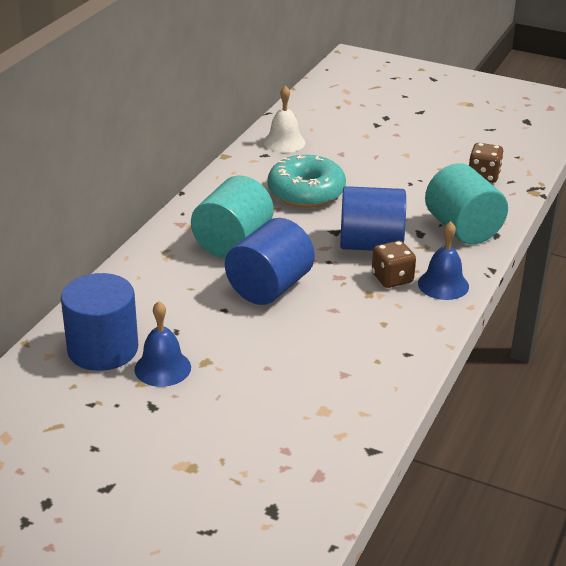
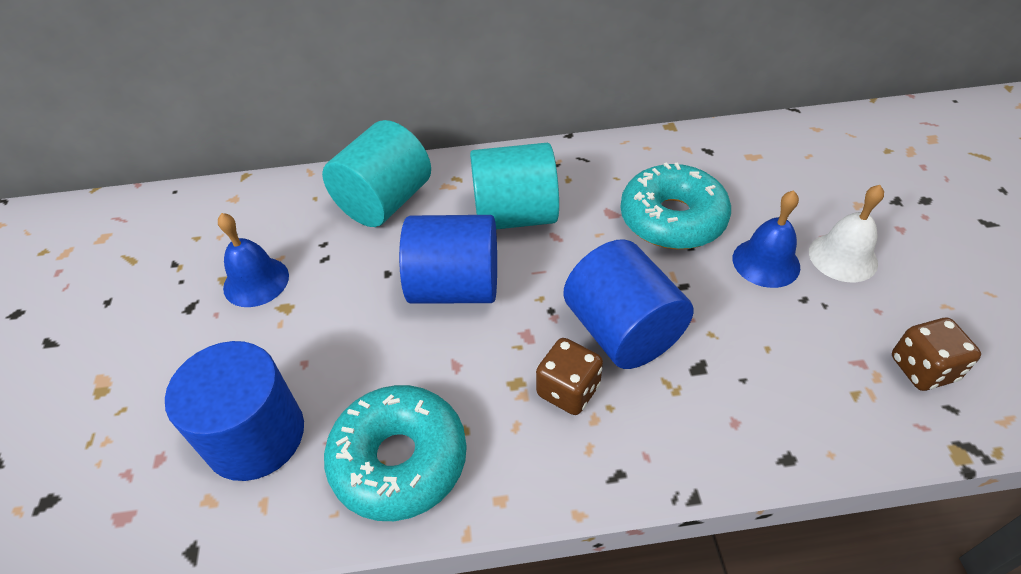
camera: 60 degrees right, 15 degrees up
(103, 349) = (263, 225): blue cylinder -> blue cylinder (255, 435)
(284, 142) = (752, 150): white bell -> white bell (843, 257)
(381, 353) = (399, 460): none -> turquoise donut
(443, 285) = (603, 454): blue bell -> blue bell (766, 262)
(462, 229) = (759, 411): turquoise cylinder -> turquoise cylinder (384, 202)

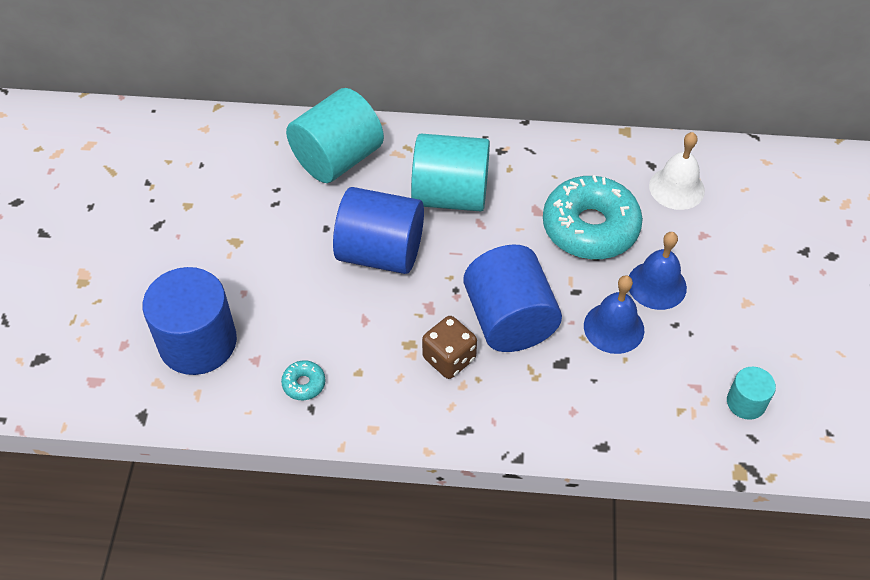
camera: 10 degrees right, 5 degrees up
(256, 281) = (214, 213): blue bell -> blue bell (614, 327)
(399, 460) = (304, 384): turquoise donut -> turquoise donut, size x0.40
(843, 257) = (727, 294): white bell -> white bell (676, 188)
(922, 369) = (746, 402): brown dice -> turquoise cylinder

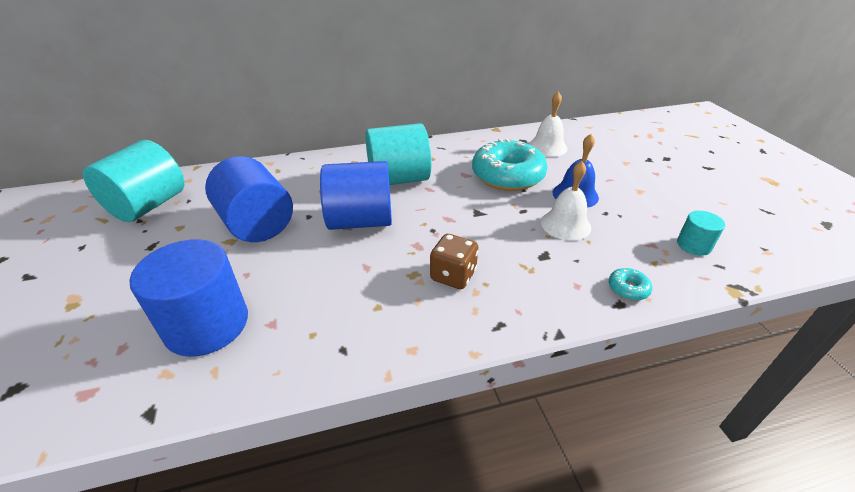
camera: 20 degrees left, 15 degrees down
(304, 384) = (328, 330): turquoise donut -> turquoise donut (628, 289)
(337, 159) = (303, 176): turquoise cylinder -> turquoise cylinder (148, 205)
(509, 320) = (486, 238): blue cylinder -> blue cylinder (257, 224)
(614, 327) = (565, 224): blue bell -> white bell

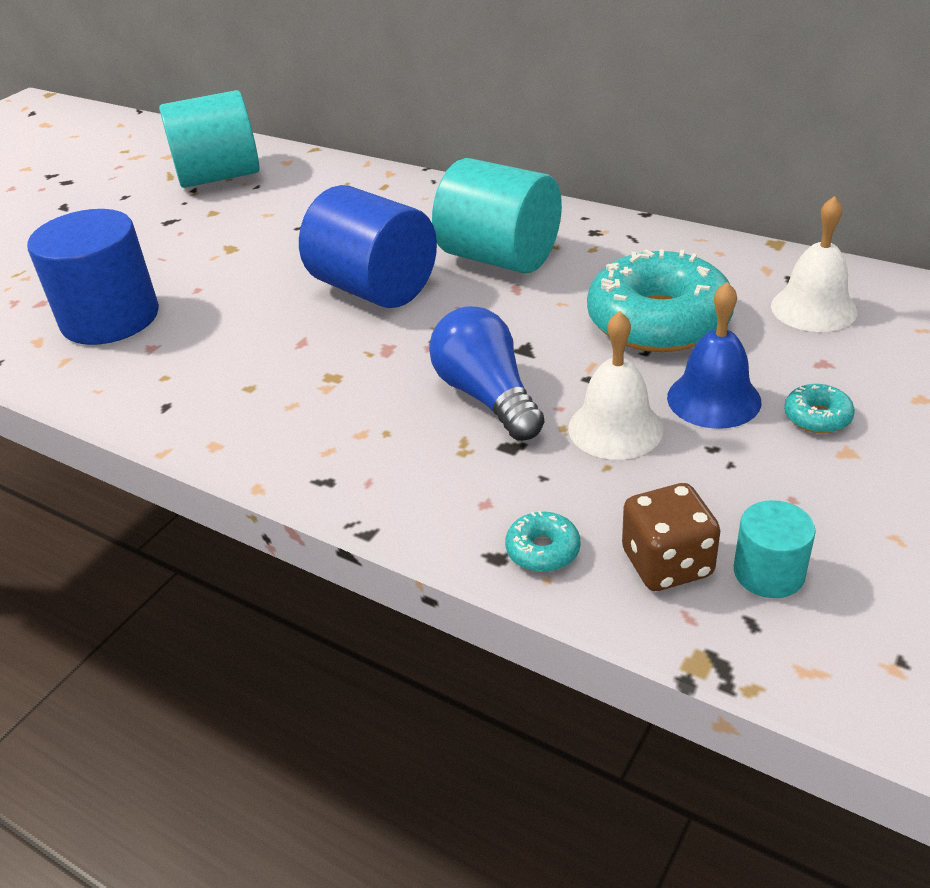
camera: 50 degrees right, 0 degrees up
(257, 224) = (275, 242): blue cylinder -> none
(453, 275) = (367, 403): brown dice -> brown dice (667, 563)
(498, 241) = (487, 396): none -> blue light bulb
(613, 184) = (817, 417): none -> turquoise donut

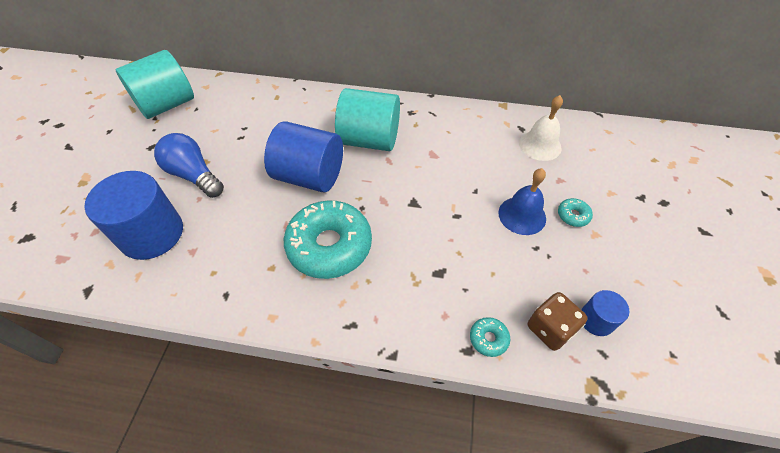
camera: 25 degrees left, 15 degrees up
(487, 396) = (410, 241): blue light bulb -> blue light bulb (194, 175)
(615, 428) = (485, 246): white bell -> none
(658, 321) = (472, 169): turquoise donut -> turquoise donut (329, 246)
(768, 572) = (596, 320): turquoise cylinder -> blue cylinder

